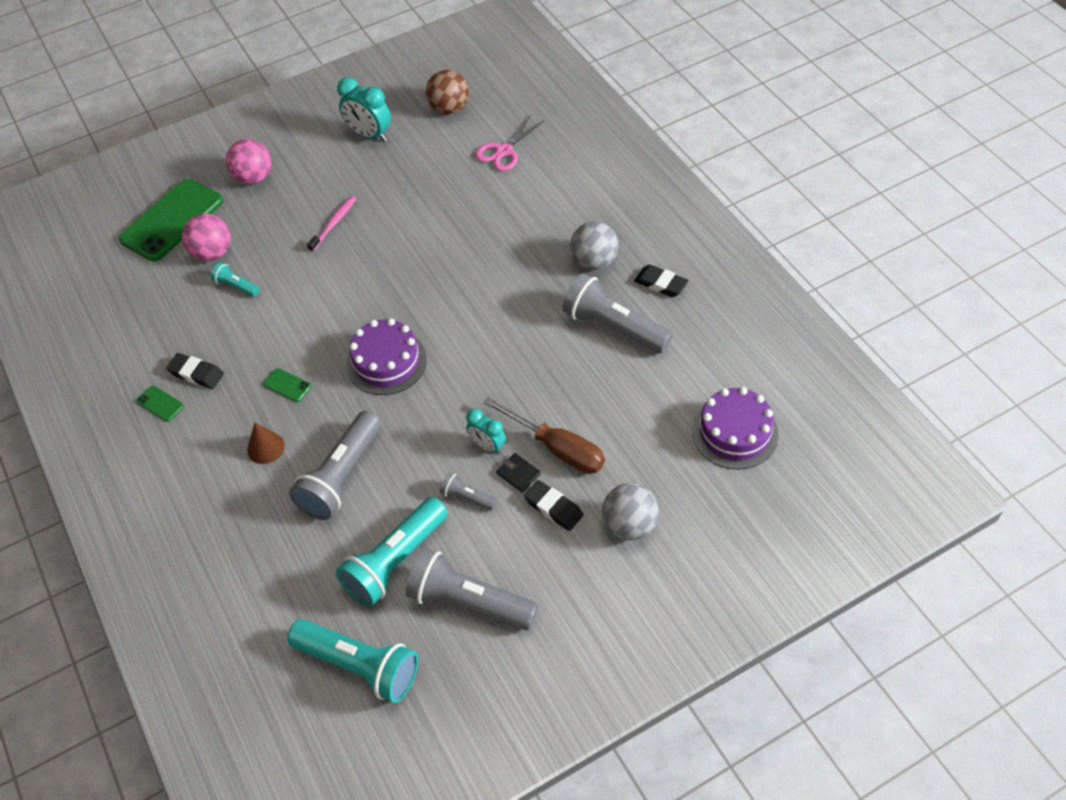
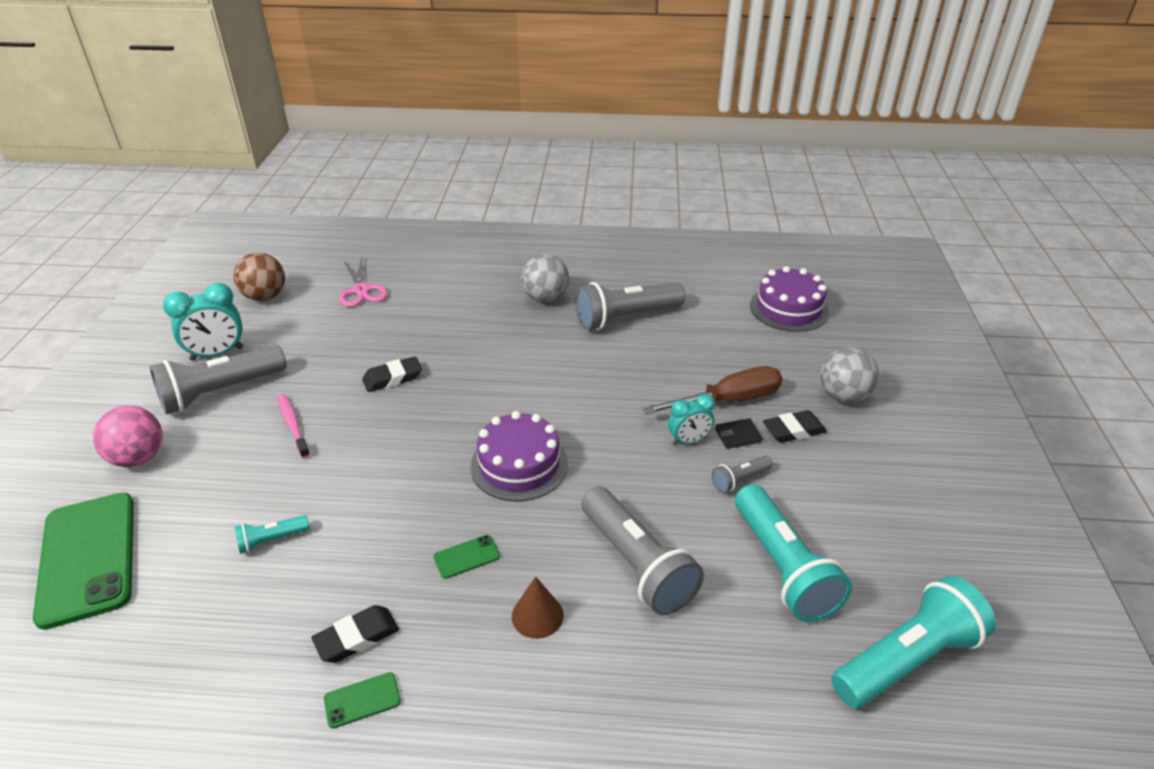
camera: 60 degrees left, 15 degrees down
(212, 253) = (193, 540): pink ball -> none
(469, 602) = (868, 532): grey flashlight -> grey flashlight (220, 392)
(660, 284) = (607, 279): black eraser -> black eraser (393, 378)

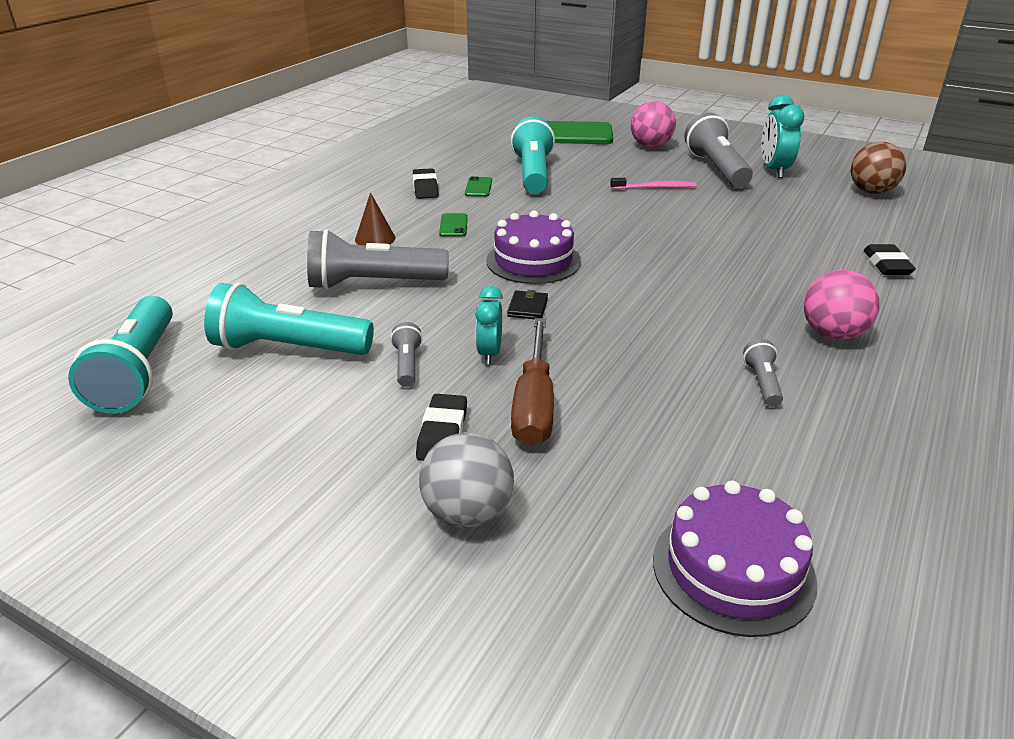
camera: 115 degrees right, 5 degrees down
(271, 540) = (533, 174): turquoise flashlight -> turquoise flashlight, size x2.13
(361, 290) = (876, 232): pink scissors -> none
(362, 700) = (381, 185): green phone -> green phone (478, 187)
(393, 378) = (699, 228): black eraser -> black eraser (887, 265)
(545, 298) = (832, 334): grey ball -> pink ball
(626, 318) = (762, 383): grey flashlight -> grey flashlight, size x0.47
(738, 435) = (470, 388): black wallet -> black wallet (527, 307)

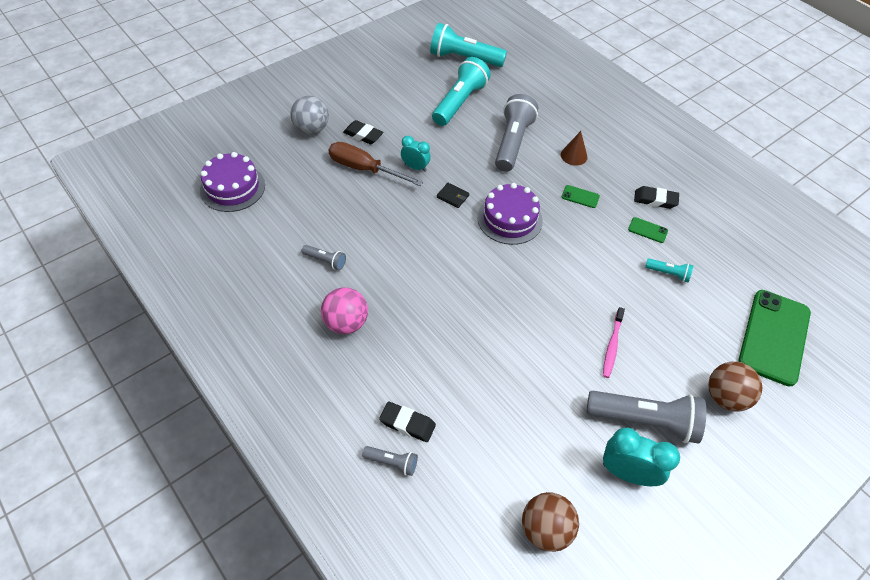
camera: 110 degrees right, 20 degrees up
(407, 364) = (422, 137): grey flashlight -> grey flashlight (392, 462)
(533, 174) = (668, 273): turquoise flashlight -> turquoise flashlight, size x0.47
(650, 146) = (725, 397): pink ball -> brown ball

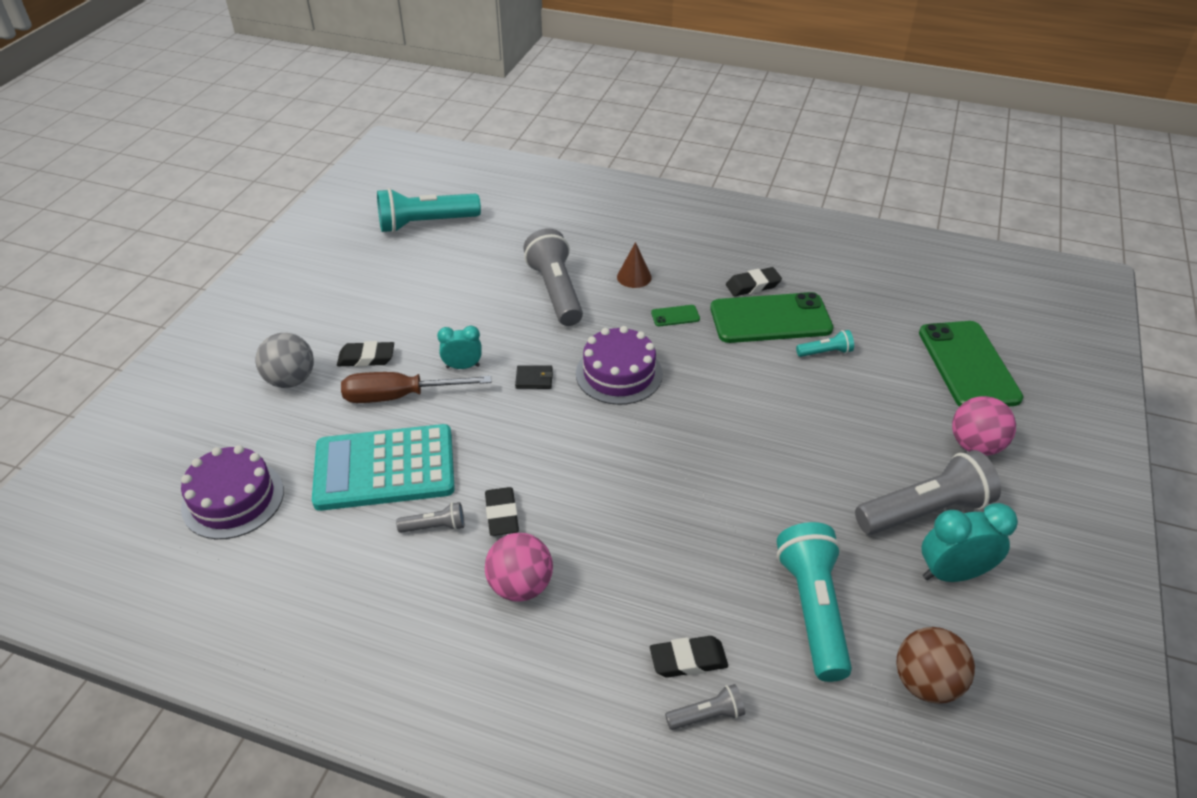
camera: 30 degrees left, 10 degrees down
(324, 210) = (384, 468): none -> turquoise calculator
(368, 274) = (502, 515): none -> black eraser
(459, 102) = (459, 273): turquoise flashlight -> turquoise flashlight (812, 609)
(612, 346) = (832, 452): pink toothbrush -> none
(647, 230) = (770, 319): green phone -> green phone, size x2.49
(725, 397) = (975, 445): brown ball -> pink ball

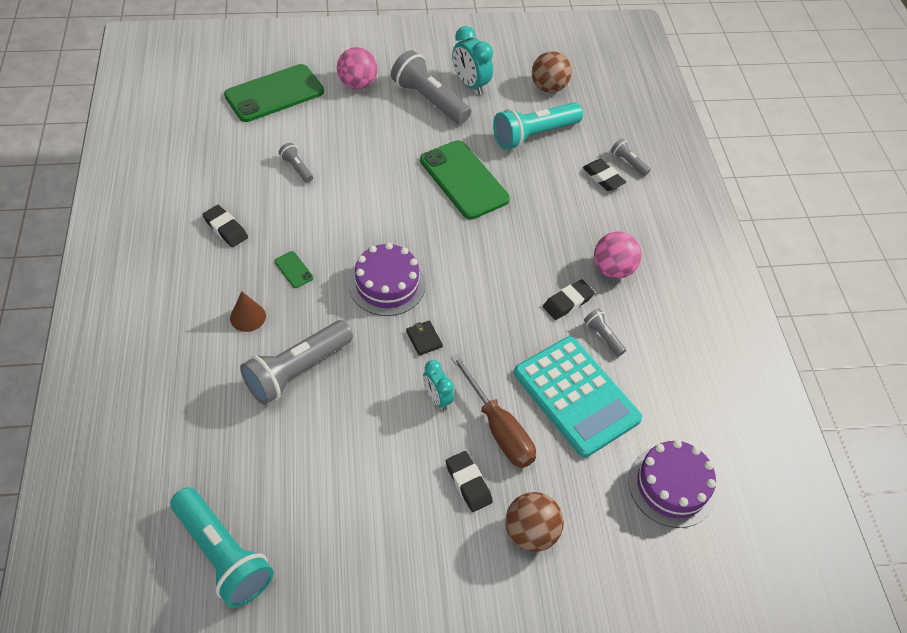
camera: 120 degrees left, 10 degrees up
(291, 380) = (530, 532): grey ball -> brown ball
(770, 319) = (269, 208): green phone -> green phone (464, 180)
(825, 352) = (297, 168): turquoise flashlight -> grey flashlight

